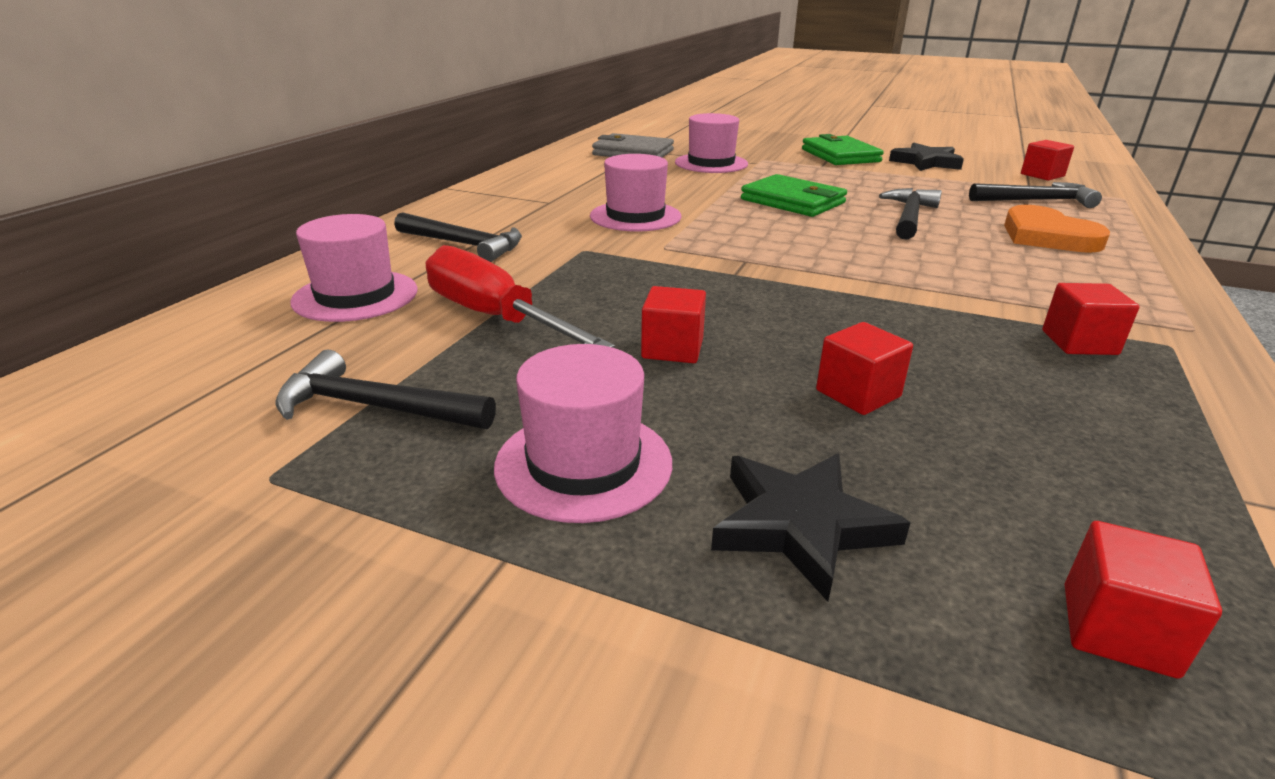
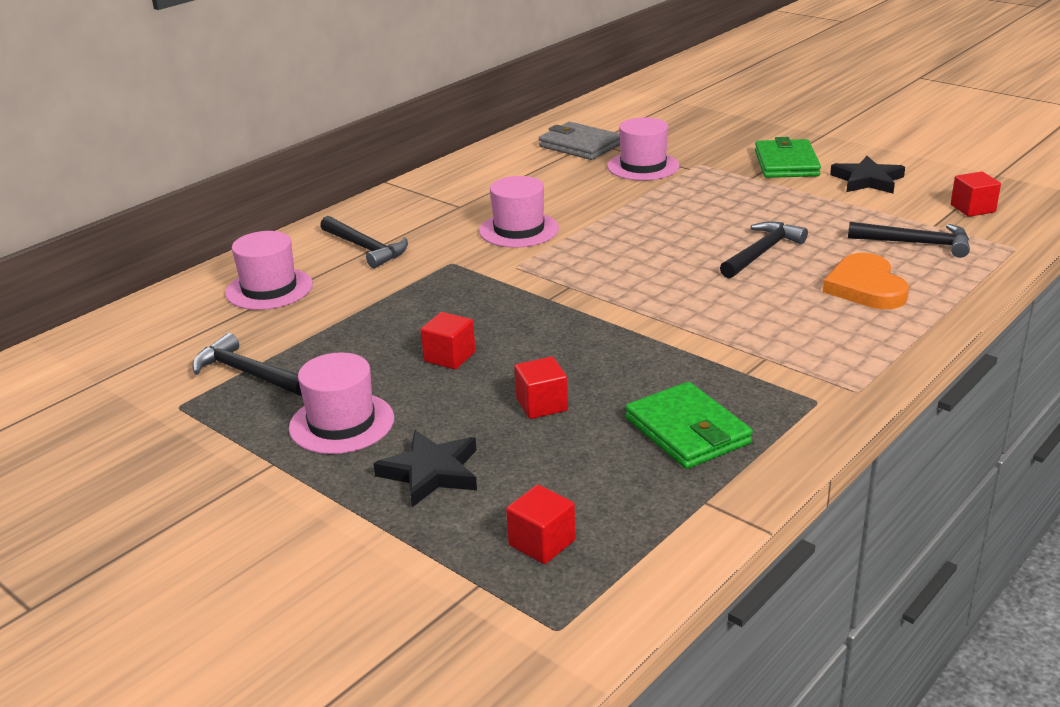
camera: 20 degrees right, 0 degrees up
(494, 317) = (350, 318): red screwdriver -> none
(792, 201) = (673, 224): green wallet -> green wallet (687, 431)
(1079, 342) = (748, 389): red cube -> none

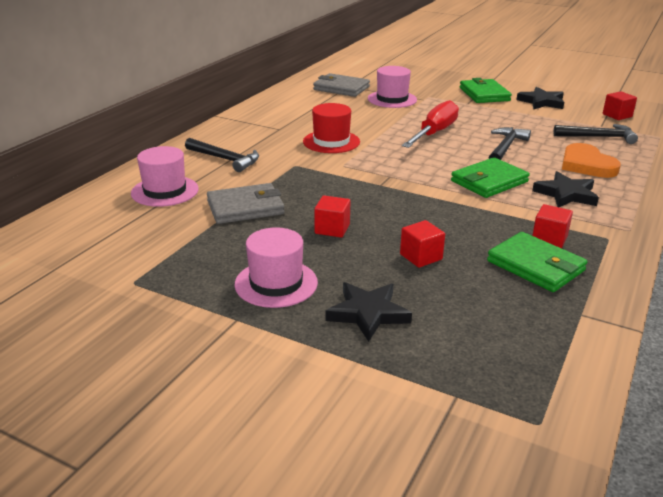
camera: 15 degrees left, 0 degrees up
(247, 373) = (179, 253): black hammer -> none
(356, 319) = (245, 207): none -> grey wallet
(519, 230) = (331, 142): pink hat -> red hat
(542, 543) = (484, 357): red cube -> red cube (549, 239)
(671, 224) = (434, 133): none -> red screwdriver
(703, 304) = (489, 181): none -> green wallet
(802, 331) = (566, 194): none -> black star

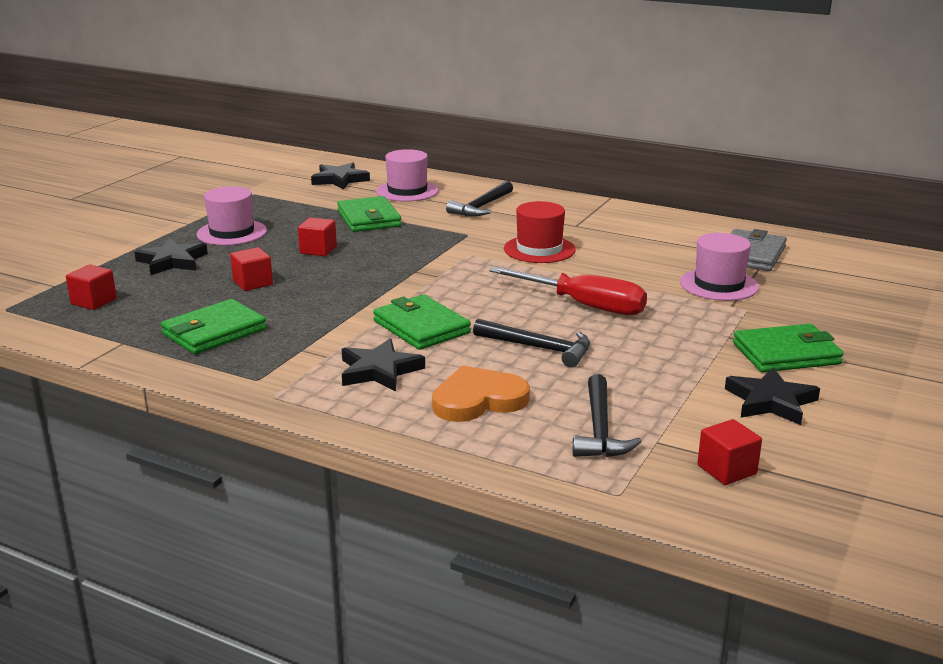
camera: 90 degrees right, 5 degrees down
(105, 228) = (340, 180): none -> black star
(245, 207) = (369, 218): grey wallet -> green wallet
(549, 239) = (266, 345): red cube -> red cube (94, 301)

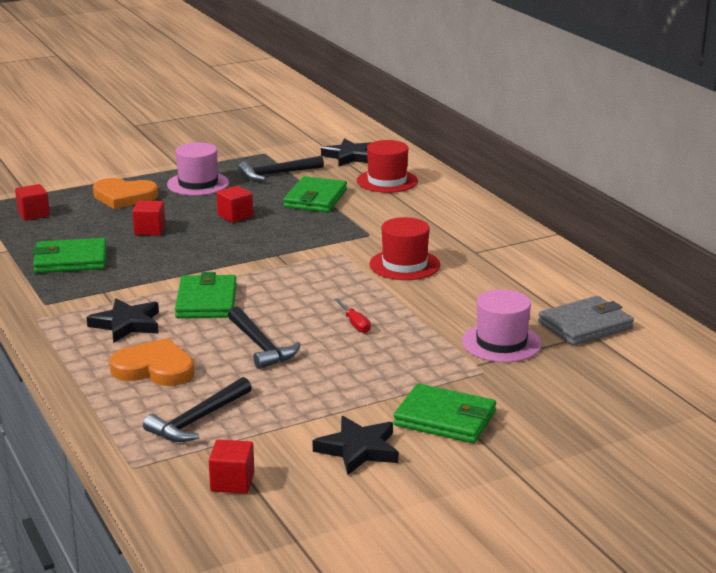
camera: 35 degrees right, 0 degrees up
(172, 261) = (124, 197): black star -> orange heart
(407, 191) = (387, 181): pink hat -> red hat
(482, 207) = (424, 212): black hammer -> black hammer (277, 174)
(584, 305) = (355, 324): red screwdriver -> red screwdriver, size x0.45

